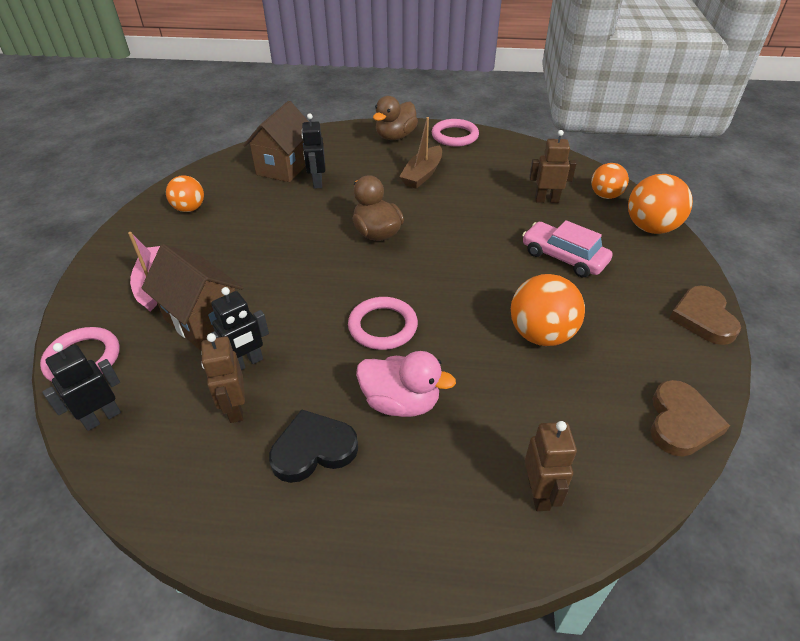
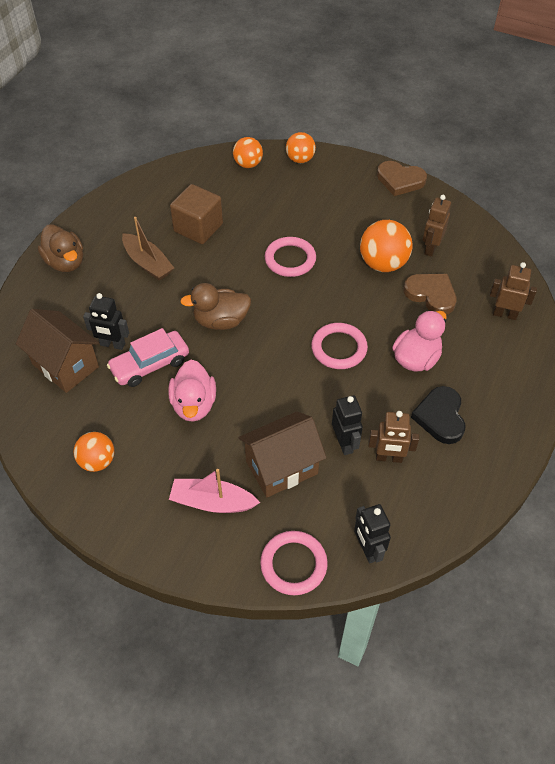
camera: 70 degrees left, 10 degrees up
(266, 243) = (194, 404): none -> pink duck
(454, 136) = (95, 219): pink ring -> pink ring (290, 259)
(488, 189) = (198, 228): none -> brown cube
(546, 200) = (234, 199): brown robot -> brown robot (430, 248)
(563, 257) = (310, 219): pink car -> pink car (150, 364)
(650, 228) = (300, 159): orange ball -> orange ball, size x0.65
(681, 422) = (476, 232): brown heart -> brown heart (431, 295)

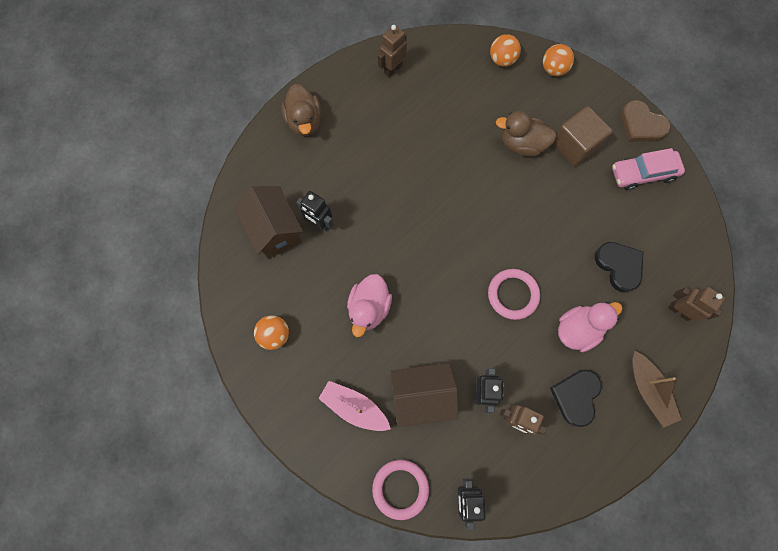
camera: 20 degrees right, 20 degrees up
(148, 263) = (375, 146): brown boat -> brown boat (648, 390)
(150, 364) = (345, 255): pink car -> pink car (643, 173)
(198, 228) = (432, 120): brown cube -> brown cube (575, 145)
(221, 321) = (419, 230): brown duck -> brown duck (522, 144)
(290, 259) = (503, 183): pink ring -> none
(383, 264) = (587, 216): orange ball -> none
(430, 248) = (639, 214): brown robot -> brown robot (392, 69)
(431, 295) = (619, 266): brown heart -> black heart

